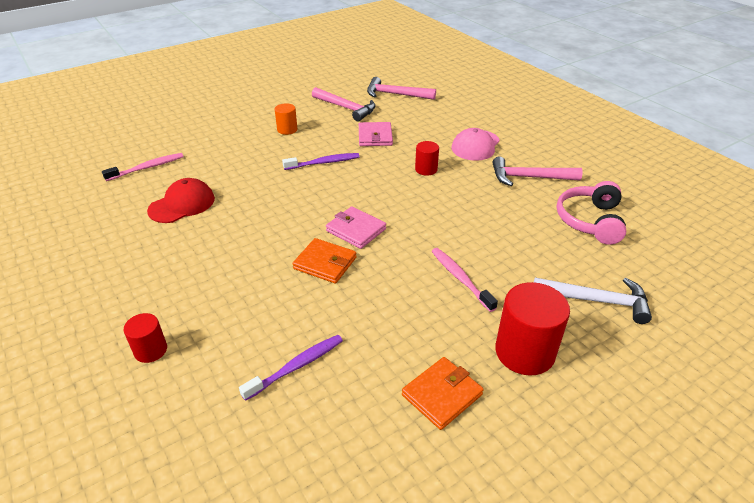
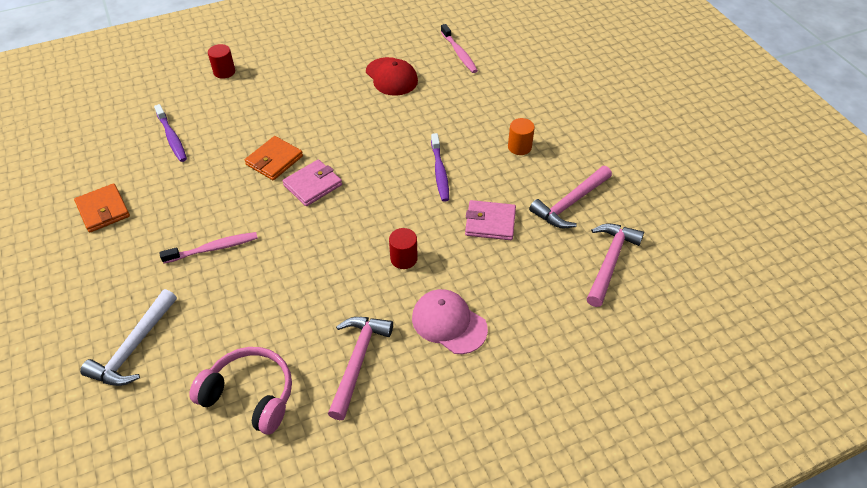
camera: 100 degrees right, 10 degrees up
(524, 352) = (110, 270): red cylinder -> none

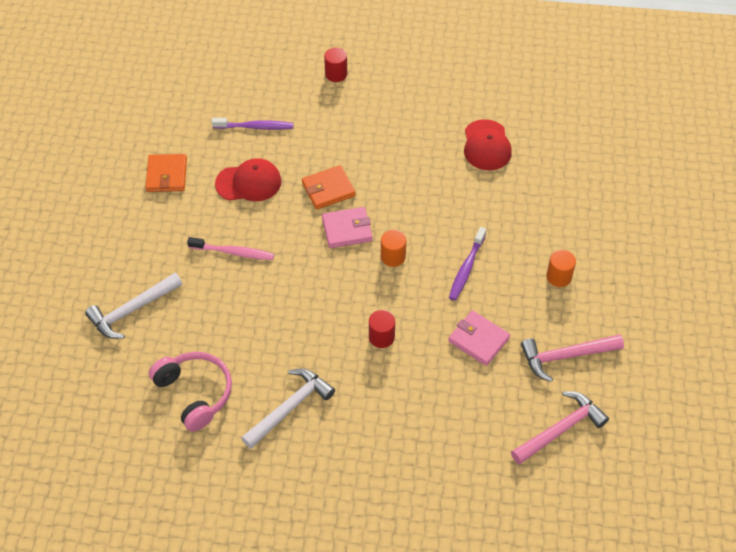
camera: 30 degrees right, 5 degrees up
(172, 138) = (255, 127): purple toothbrush -> purple toothbrush turned 90 degrees counterclockwise
(193, 184) = (249, 182): none -> red cap
(357, 361) = (289, 408): pink hammer -> white hammer
(369, 189) = (393, 257): none -> orange cylinder
(449, 323) = (382, 413): pink cap -> none
(459, 53) = (571, 146): pink toothbrush -> none

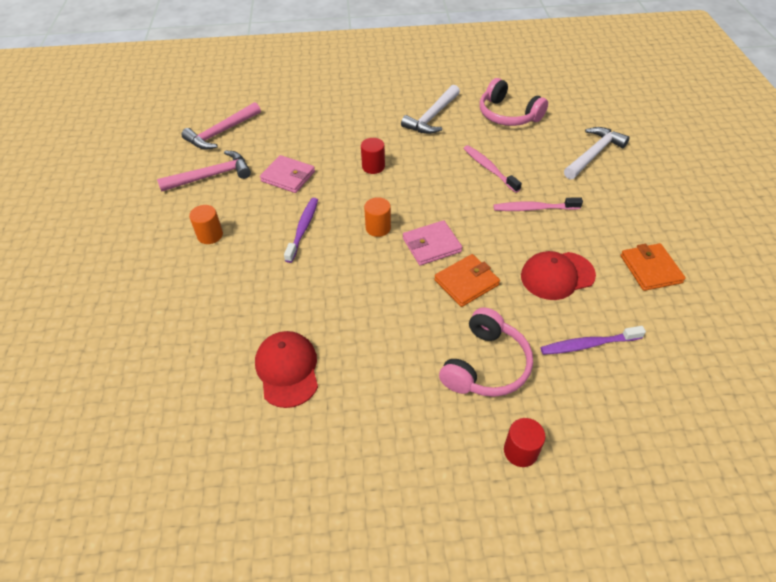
camera: 170 degrees right, 5 degrees down
(255, 311) = (489, 169): none -> pink toothbrush
(337, 125) = (486, 365): none -> pink headphones

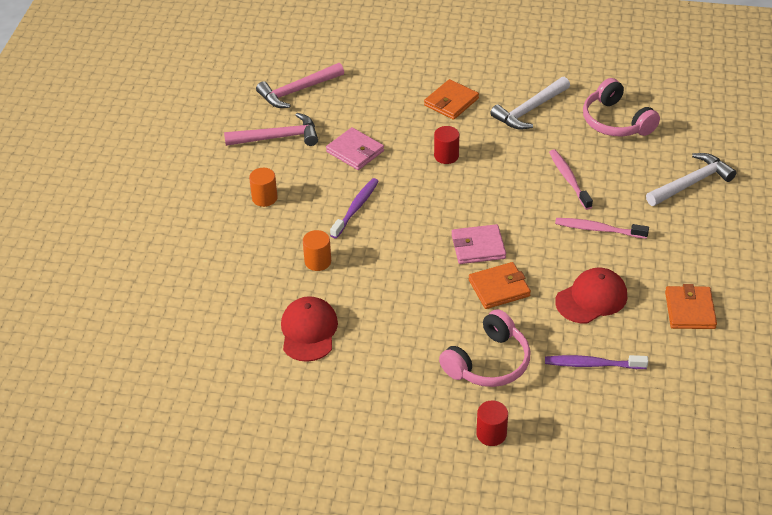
camera: 15 degrees right, 5 degrees down
(362, 121) = (451, 102): none -> orange wallet
(378, 228) = (430, 220): orange cylinder -> orange cylinder (318, 261)
(557, 275) = (591, 298): red cap -> red cap turned 150 degrees clockwise

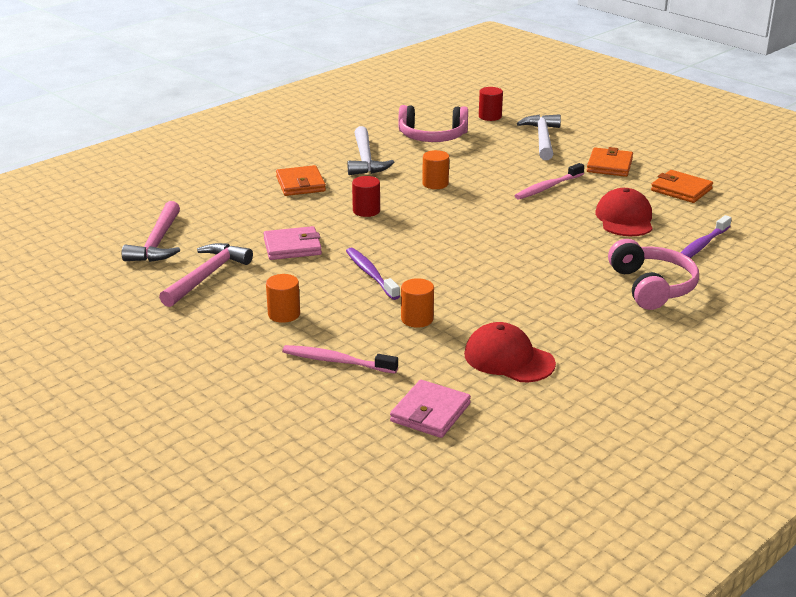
camera: 55 degrees left, 15 degrees down
(478, 247) = (502, 239): pink wallet -> pink wallet (430, 413)
(491, 434) = (741, 317): red cylinder -> red cylinder (490, 116)
(499, 288) = (565, 249): orange wallet -> orange wallet (609, 165)
(531, 166) = (435, 184): none -> orange cylinder
(569, 179) = (473, 176): pink toothbrush -> pink toothbrush (336, 361)

